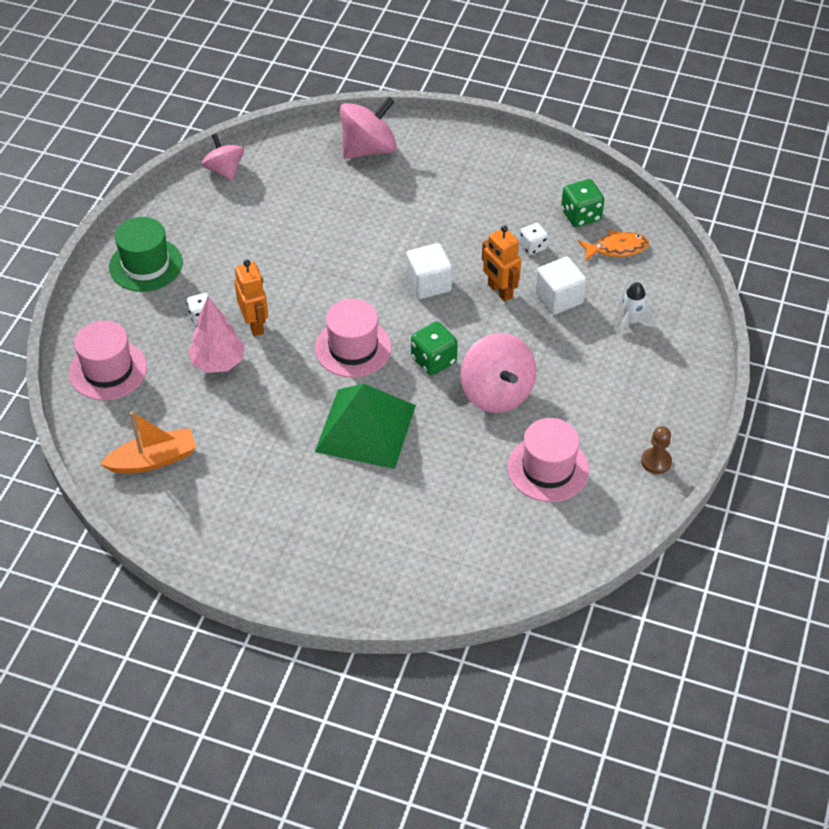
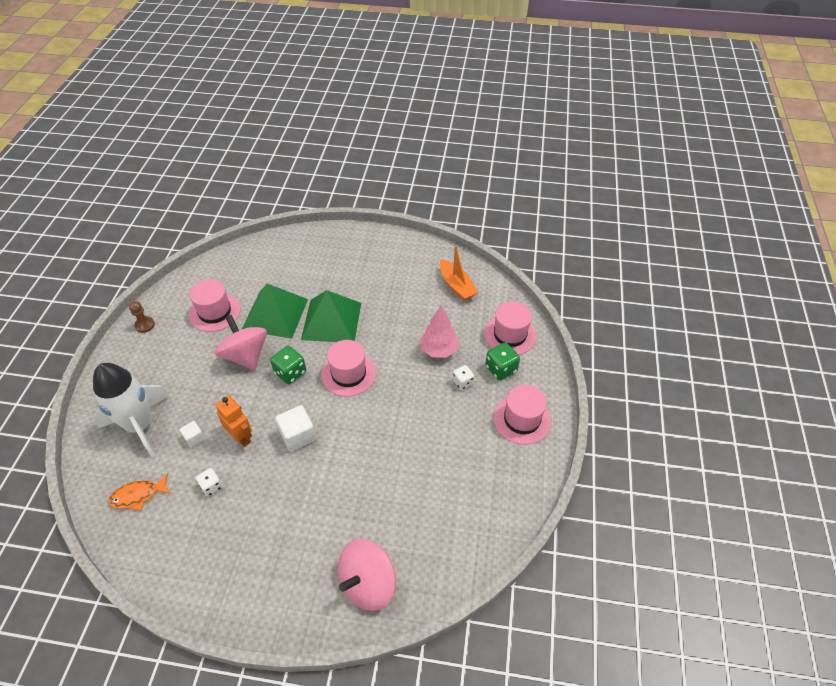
camera: 170 degrees right, 0 degrees up
(146, 265) = (522, 419): green hat -> pink hat
(153, 460) = (456, 285): orange boat -> orange boat turned 90 degrees counterclockwise
(224, 170) = (496, 531): pink spinning top -> none
(255, 325) = (422, 381): orange robot -> none
(452, 451) = (275, 314): none -> green pyramid
(559, 298) = (194, 438): white cube -> white cube, size x0.57
(581, 215) = (164, 529): green dice -> green dice (501, 369)
(631, 321) = (140, 425): white rocket -> white rocket, size x2.38

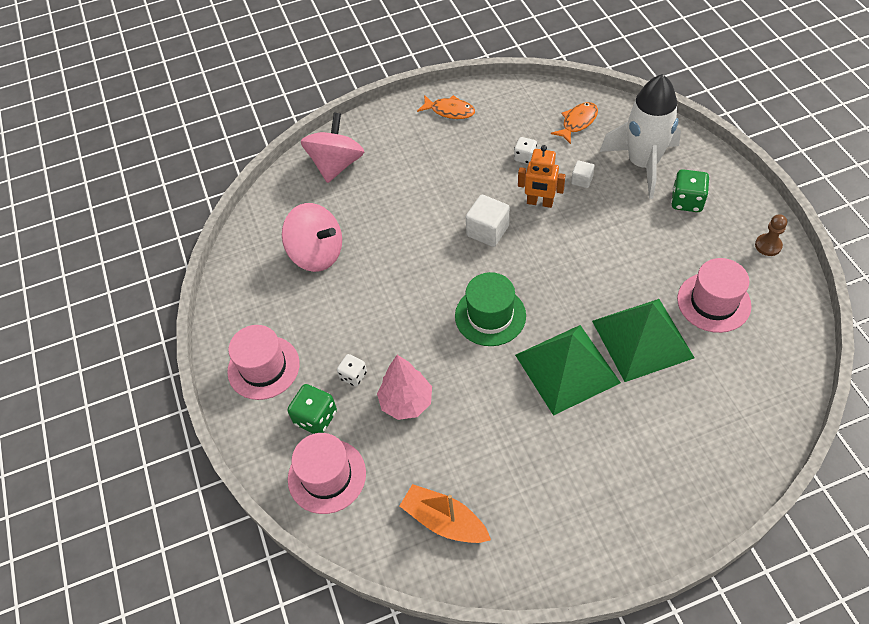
camera: 155 degrees right, 5 degrees up
(222, 585) = (449, 111): none -> orange fish
(246, 355) = (620, 274): pink spinning top -> pink spinning top (317, 253)
(290, 372) = (554, 283): green dice -> green dice (686, 201)
(348, 373) = (490, 316): pink hat -> green hat

